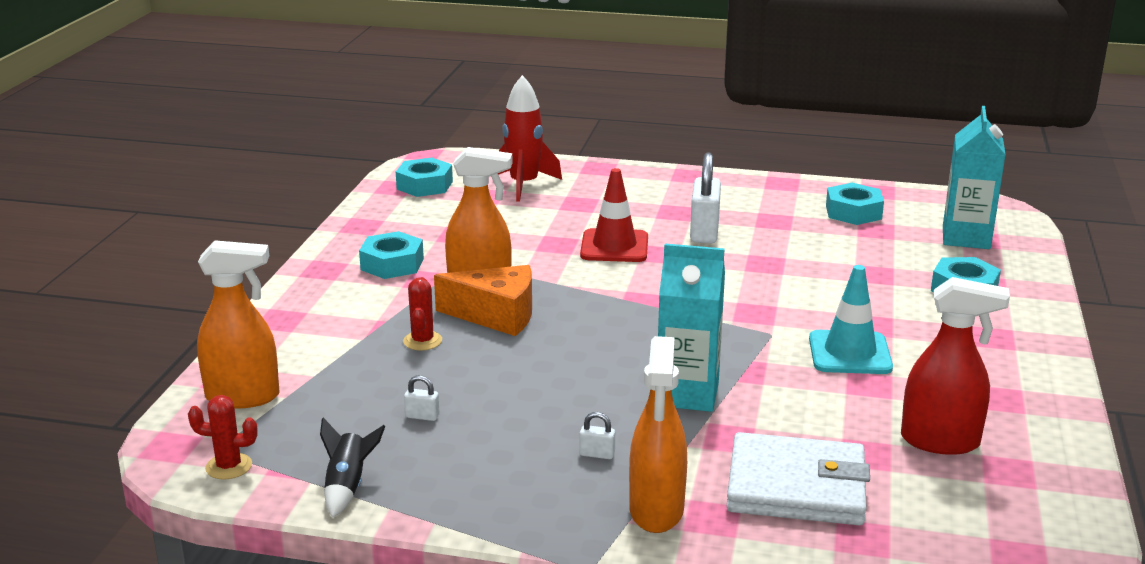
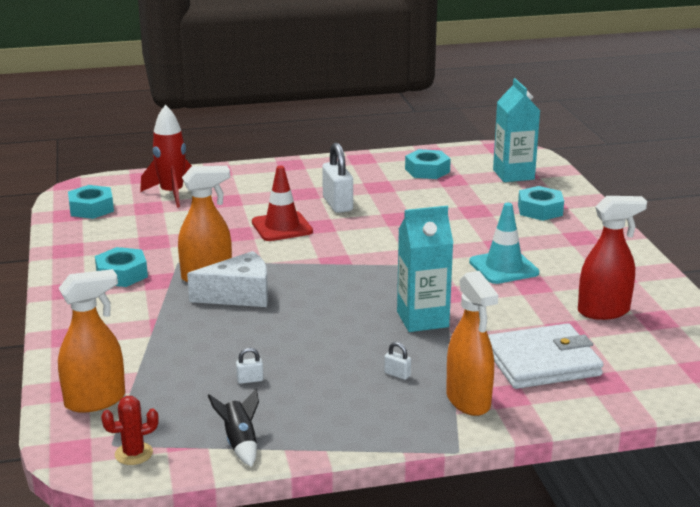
camera: 25 degrees left, 0 degrees up
(422, 341) = (200, 326): red cactus -> none
(496, 315) = (239, 295): orange cheese -> white cheese
(597, 454) = (397, 374): white padlock -> white padlock turned 45 degrees clockwise

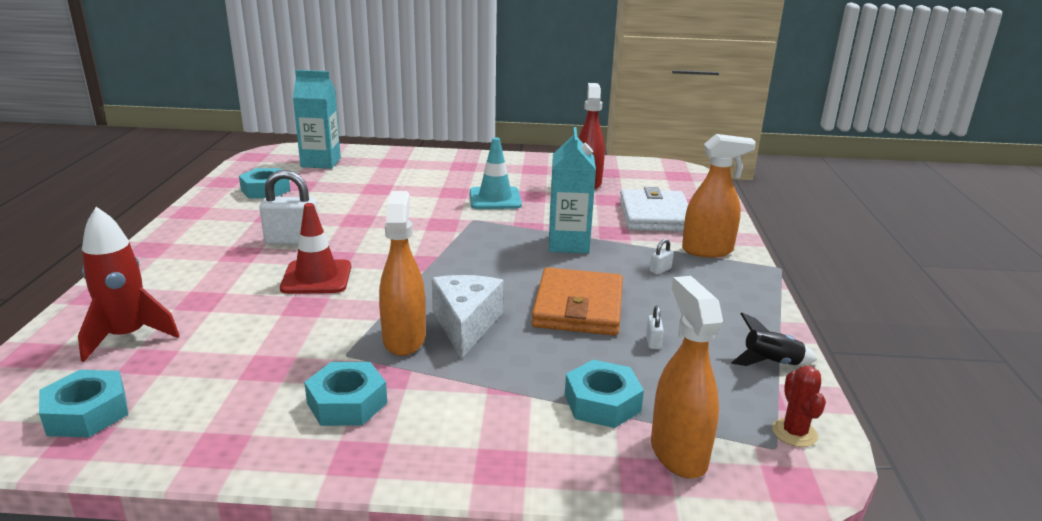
camera: 75 degrees left, 0 degrees up
(294, 339) = (578, 307): none -> orange wallet
(540, 210) = (401, 168): turquoise nut -> turquoise nut (602, 403)

